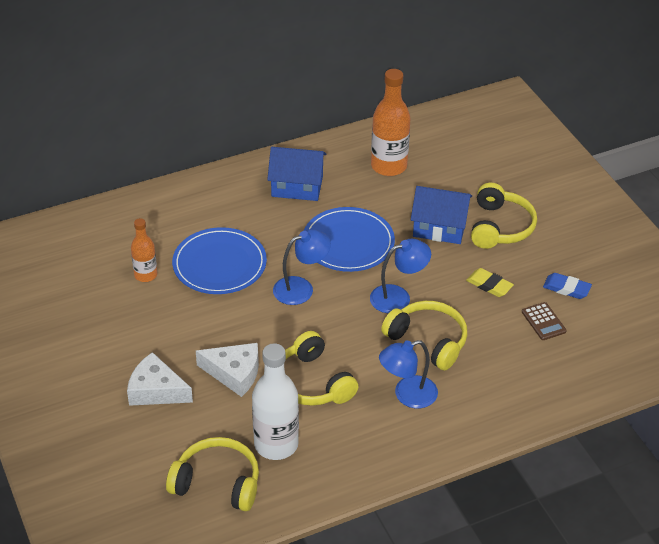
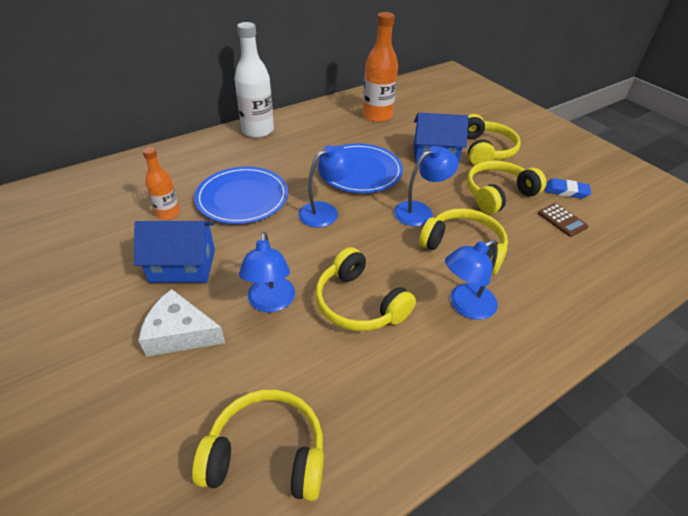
camera: 10 degrees left, 0 degrees up
(234, 373) = (271, 303): white cheese -> blue lamp
(276, 444) = (334, 385): white bottle -> white bottle (258, 131)
(297, 186) = (304, 134): blue house -> blue house (183, 265)
(489, 285) = (498, 194): yellow eraser -> yellow headphones

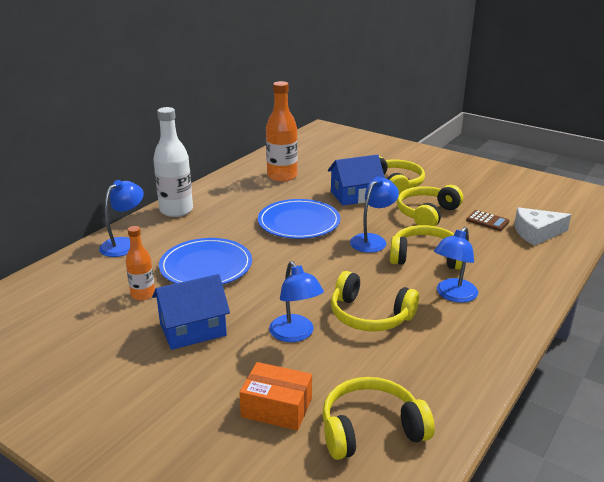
camera: 20 degrees left, 15 degrees down
(180, 333) = (232, 376): white cheese -> white cheese (536, 233)
(194, 387) = (277, 407): none -> orange box
(325, 211) = (291, 259): blue lamp -> blue lamp (124, 244)
(566, 191) = (477, 200): blue eraser -> none

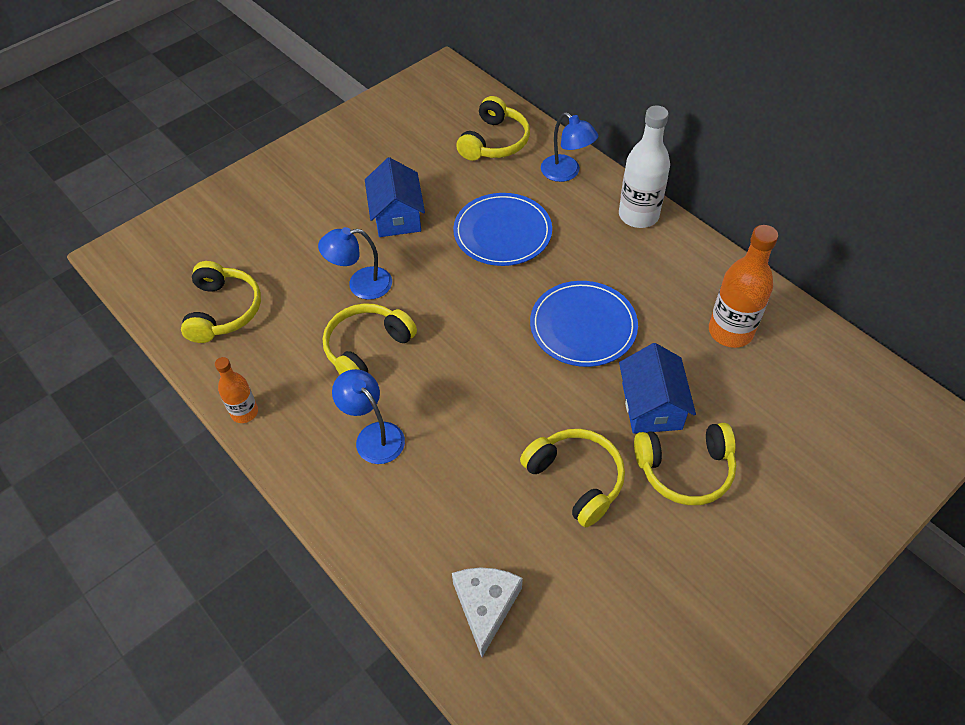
camera: 105 degrees right, 25 degrees up
(143, 294) = (465, 185): orange bottle -> orange bottle (244, 412)
(277, 407) = (275, 258): orange box -> none
(372, 240) = (518, 392): blue lamp -> none
(425, 257) = (461, 436): yellow headphones -> yellow headphones (494, 142)
(487, 221) = (537, 553): brown calculator -> none

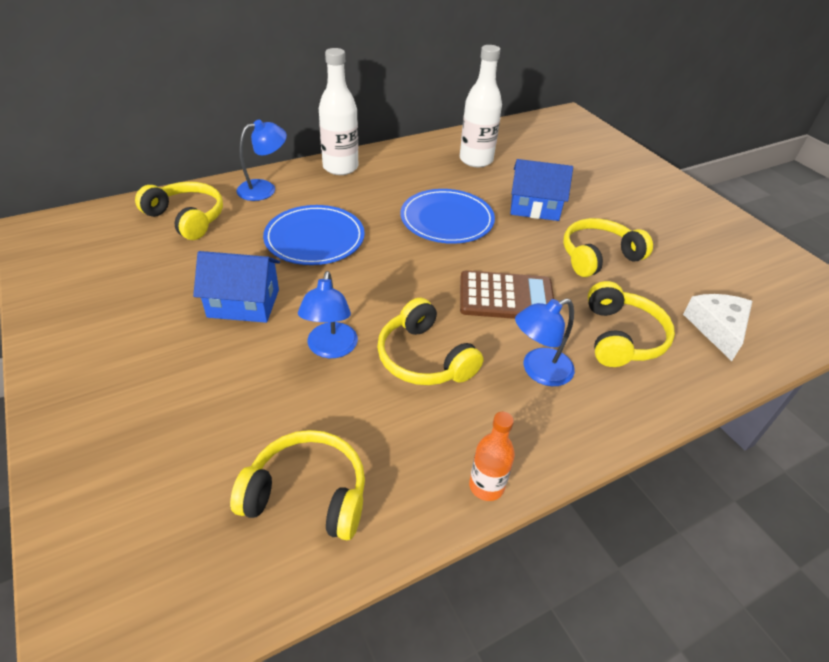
camera: 80 degrees left, 10 degrees down
(469, 397) = (506, 297): none -> brown calculator
(485, 605) = (717, 328): white cheese -> white cheese turned 75 degrees clockwise
(685, 470) = (593, 207): yellow headphones -> yellow headphones (621, 337)
(730, 331) = (476, 160): orange bottle -> white bottle

